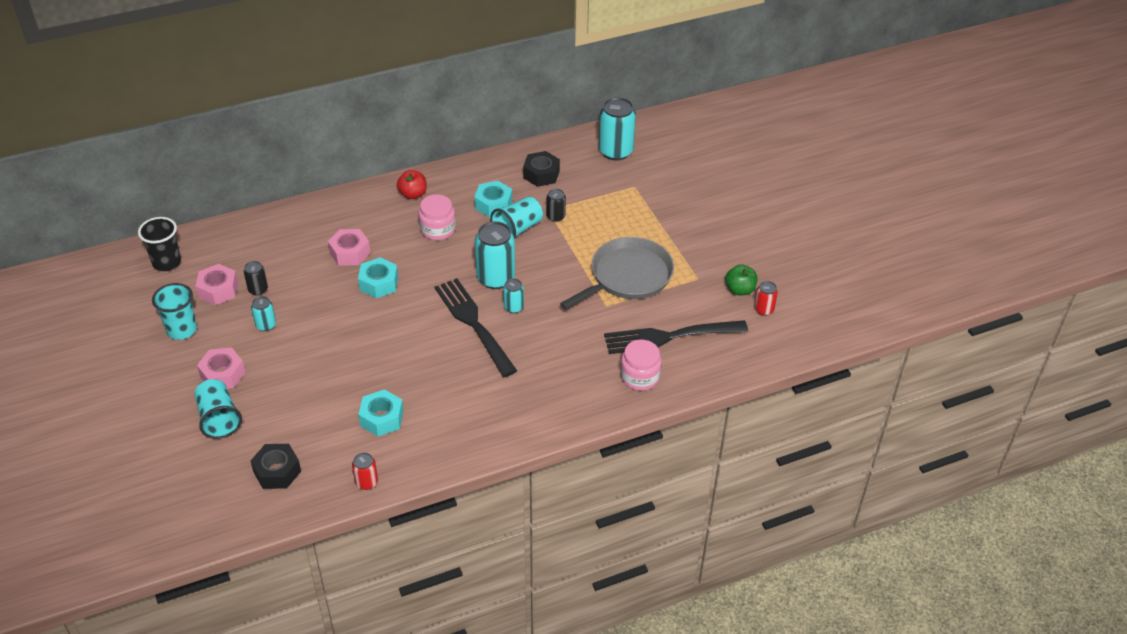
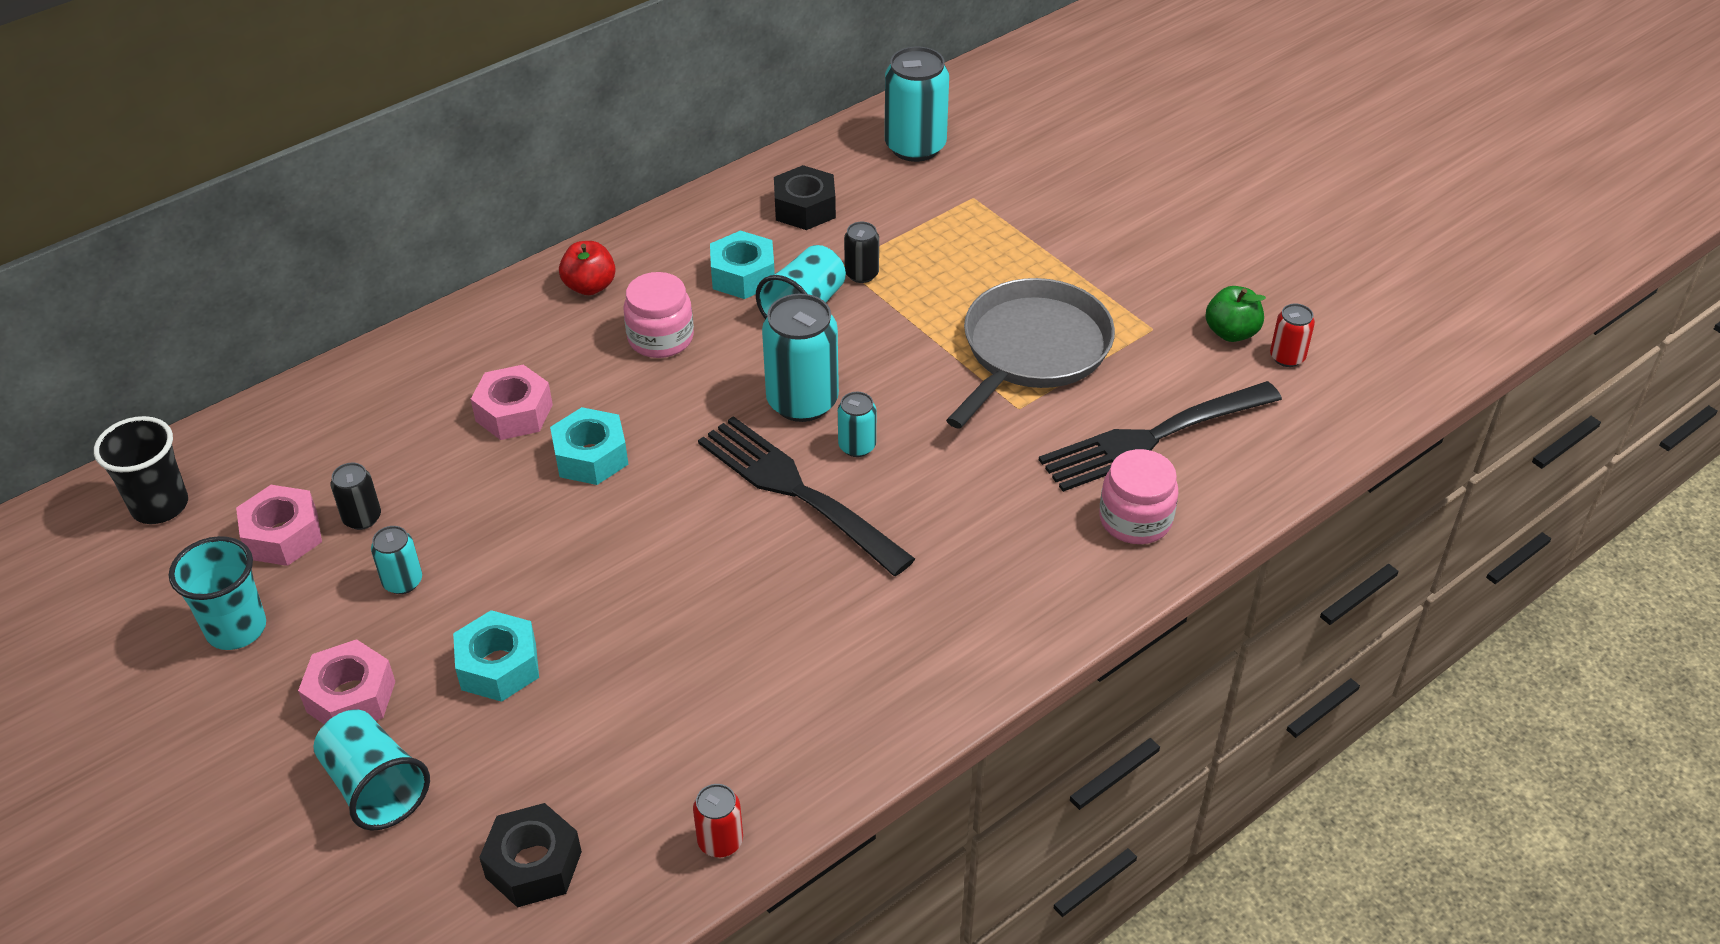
camera: 15 degrees left, 0 degrees up
(382, 418) = (699, 708): turquoise nut -> turquoise nut (498, 666)

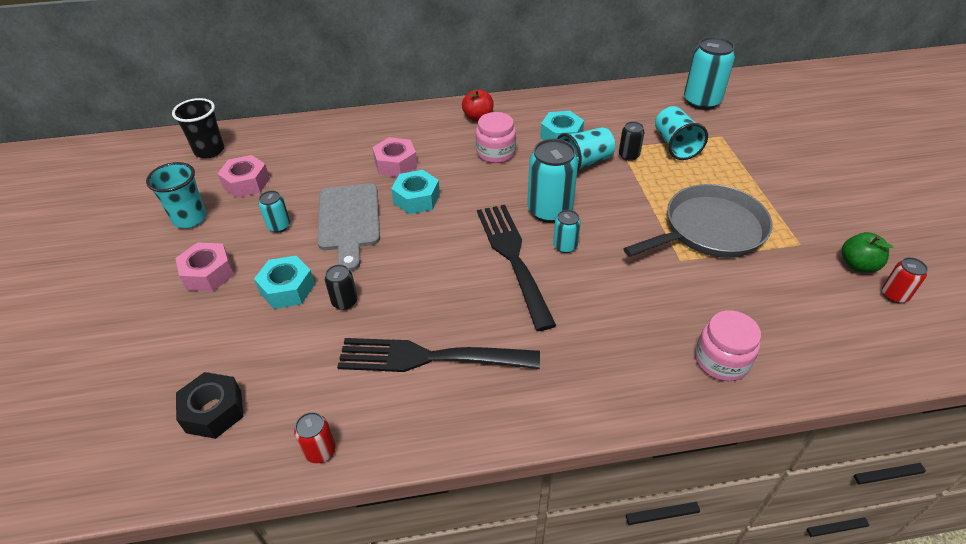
camera: 30 degrees right, 0 degrees up
(362, 518) = (287, 188): black can -> black can (345, 302)
(375, 787) = (178, 326): turquoise cup -> turquoise cup (675, 145)
(511, 531) = (349, 221): none -> grey cutting board
(805, 208) = (618, 114): black nut -> none
(1152, 437) = (763, 311): black fork -> black fork (430, 357)

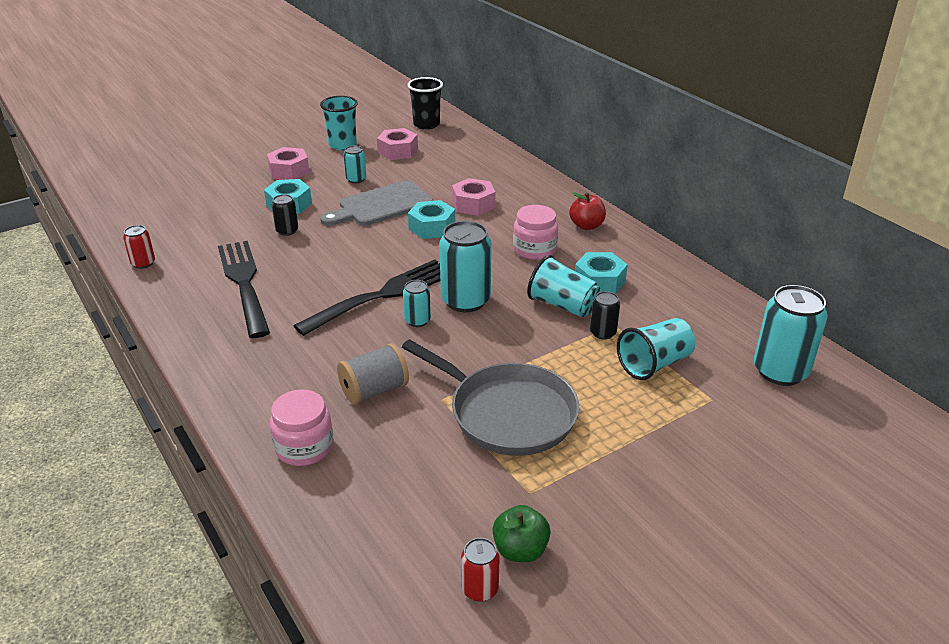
camera: 65 degrees right, 10 degrees down
(214, 411) = (165, 215): black nut -> none
(656, 297) = (374, 390): none -> grey spool

